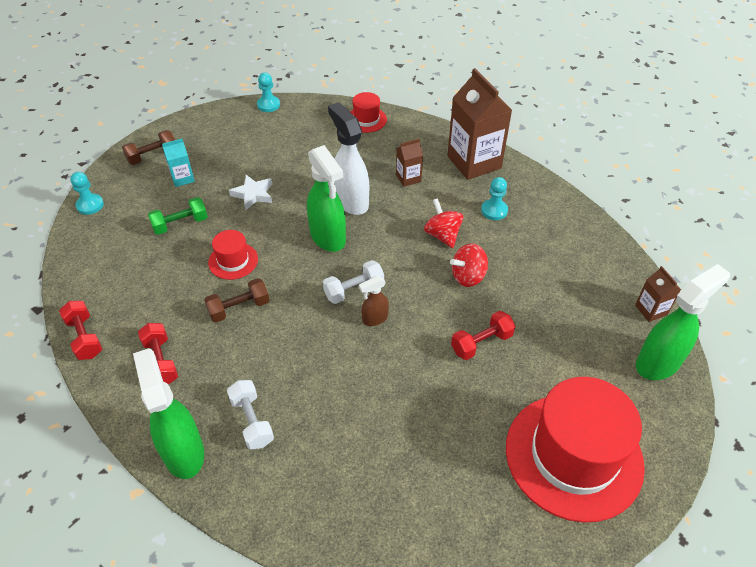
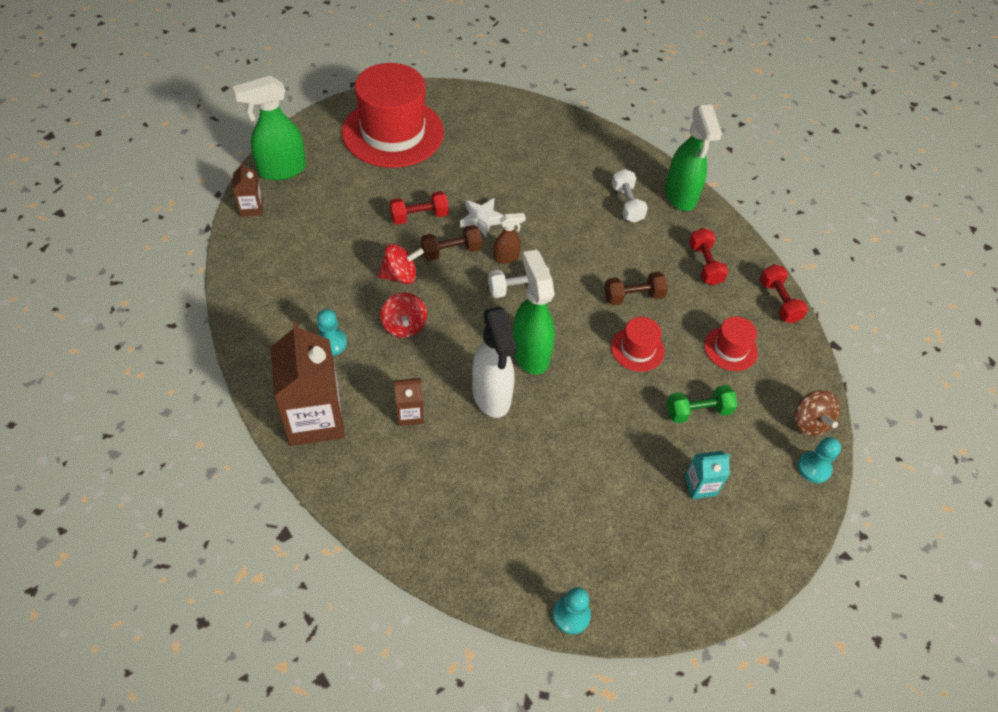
camera: 170 degrees left, 5 degrees up
(84, 235) = (809, 423): none -> brown spinning top
(152, 156) = (746, 540): brown dumbbell -> brown dumbbell (451, 251)
(253, 194) = (609, 435): white star -> white star (482, 219)
(366, 119) = (427, 539): red hat -> red hat (730, 348)

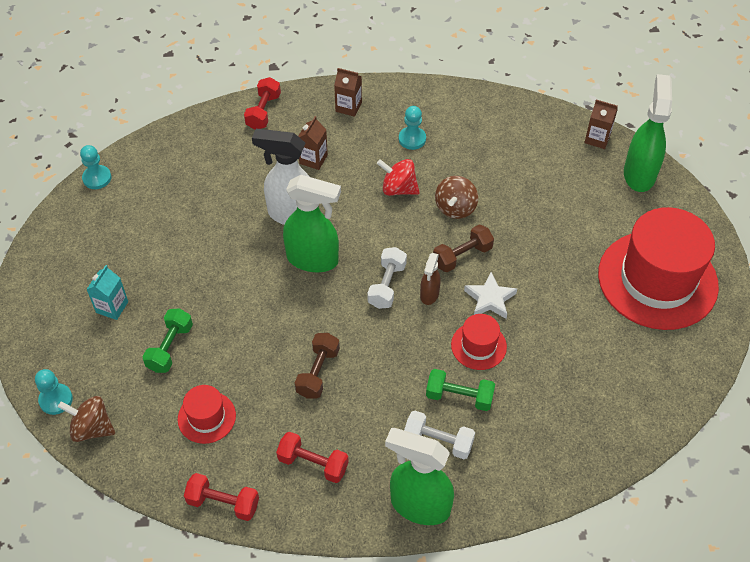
camera: 125 degrees right, 0 degrees up
(315, 419) = (348, 107): brown carton -> brown carton, size x0.48
(400, 276) = (455, 208): red spinning top -> brown spinning top
(419, 216) = (521, 251): red dumbbell -> red dumbbell (263, 112)
(451, 251) = (462, 256): brown dumbbell -> brown dumbbell turned 45 degrees clockwise
(583, 206) = (459, 397): none -> green dumbbell
(637, 349) = (261, 340): red hat -> red hat (478, 346)

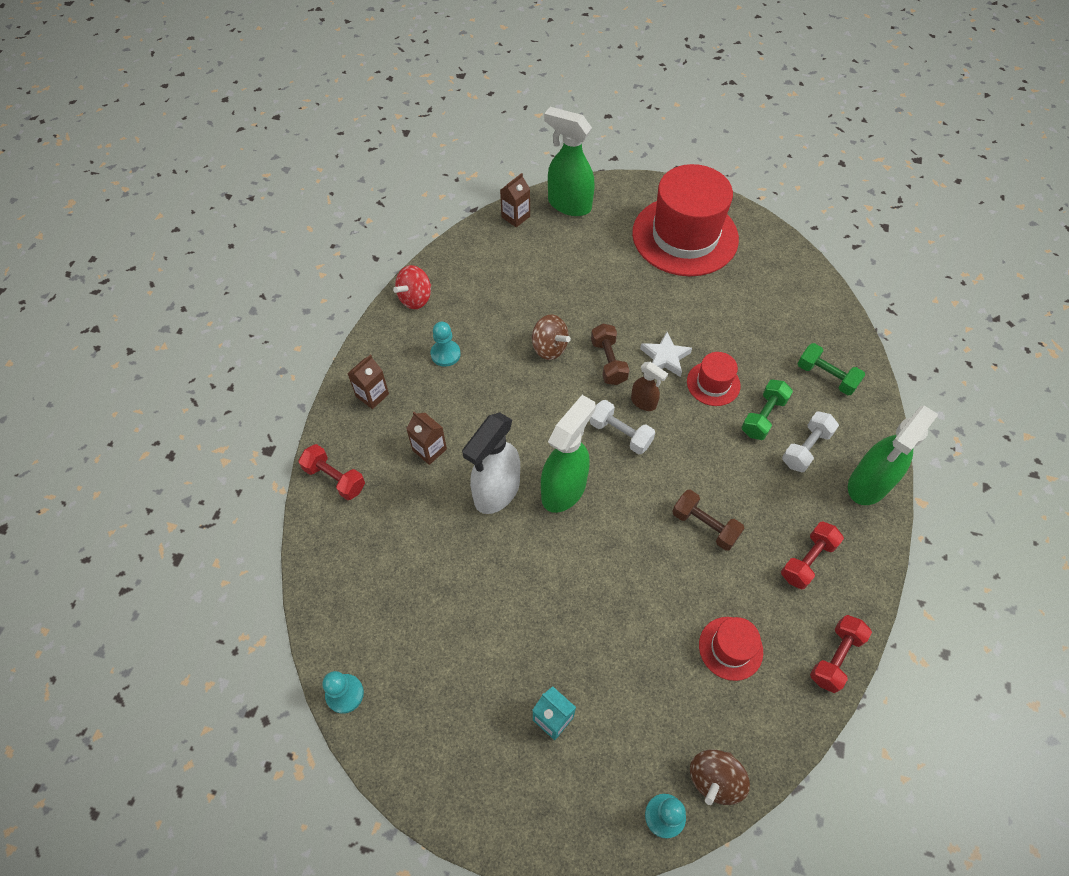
camera: 70 degrees left, 5 degrees up
(170, 347) = (631, 665): green dumbbell -> green dumbbell (826, 376)
(398, 189) = (505, 386): red spinning top -> red spinning top (415, 298)

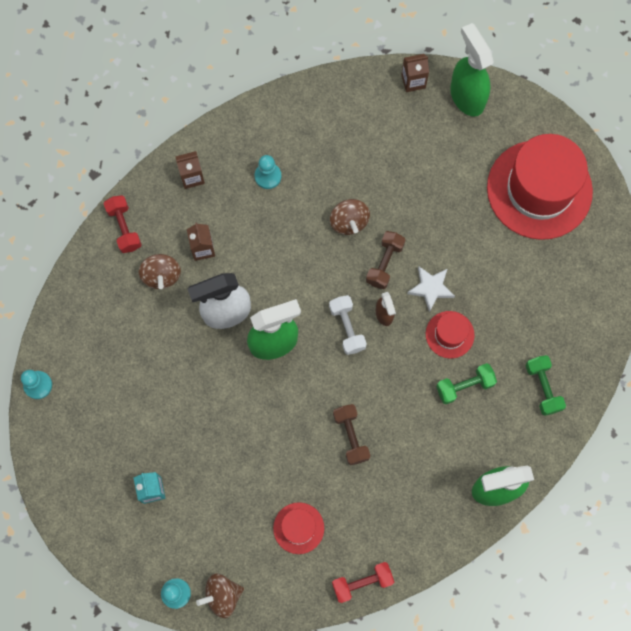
camera: 35 degrees right, 15 degrees up
(405, 498) = (161, 276): none -> brown spinning top
(415, 298) = (279, 111): red spinning top -> none
(806, 448) = (474, 431): white dumbbell -> none
(807, 560) = (401, 509): red dumbbell -> none

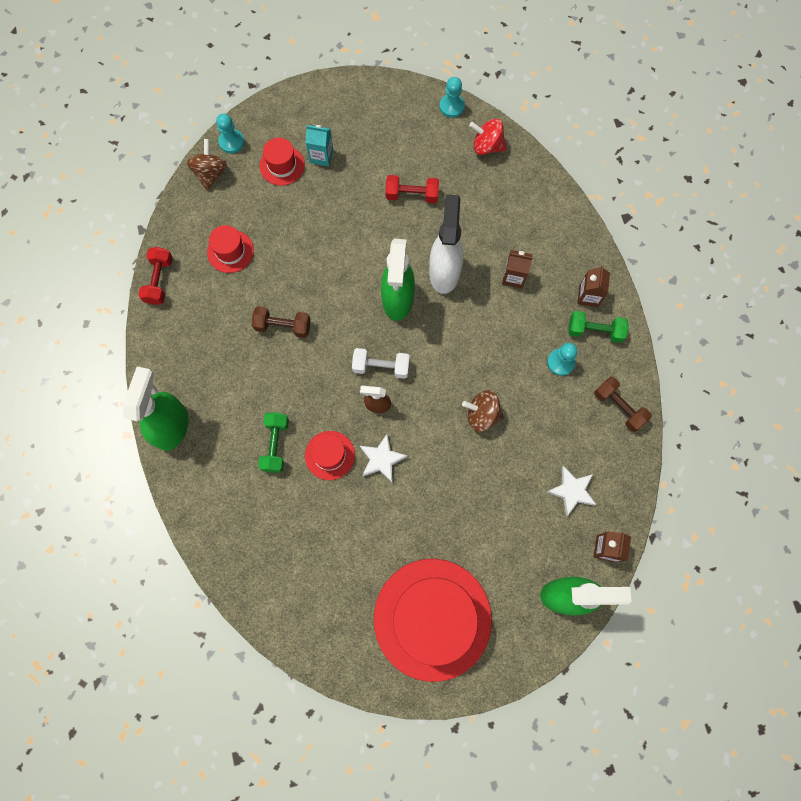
camera: 115 degrees right, 0 degrees up
(71, 331) = (487, 146): none -> red spinning top
(124, 228) = (562, 221): red dumbbell -> red dumbbell (412, 195)
(161, 276) = (503, 234): brown spinning top -> none
(180, 525) = (282, 165): none -> red hat
(379, 124) = (571, 491): none -> white star
(384, 263) = (426, 428): brown dumbbell -> brown dumbbell (618, 407)
(543, 387) = (237, 516): green dumbbell -> green dumbbell (594, 331)

